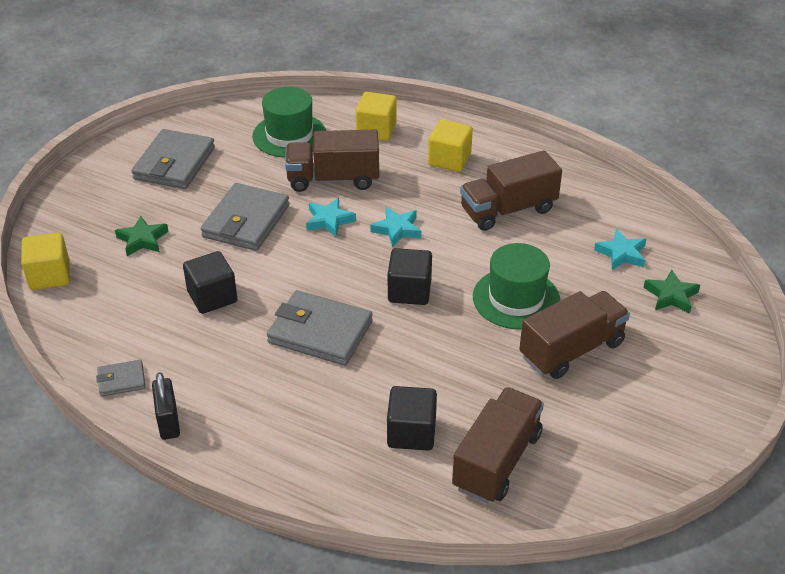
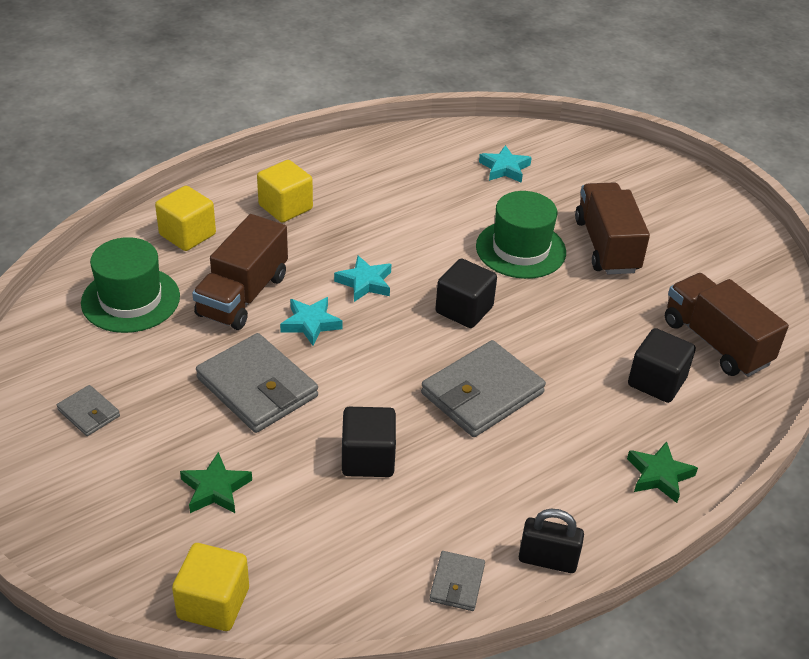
camera: 65 degrees left, 0 degrees up
(174, 163) = (89, 413): grey wallet -> grey wallet, size x0.49
(508, 210) = (394, 203): brown truck -> none
(671, 296) = (575, 167): green star -> green star (659, 475)

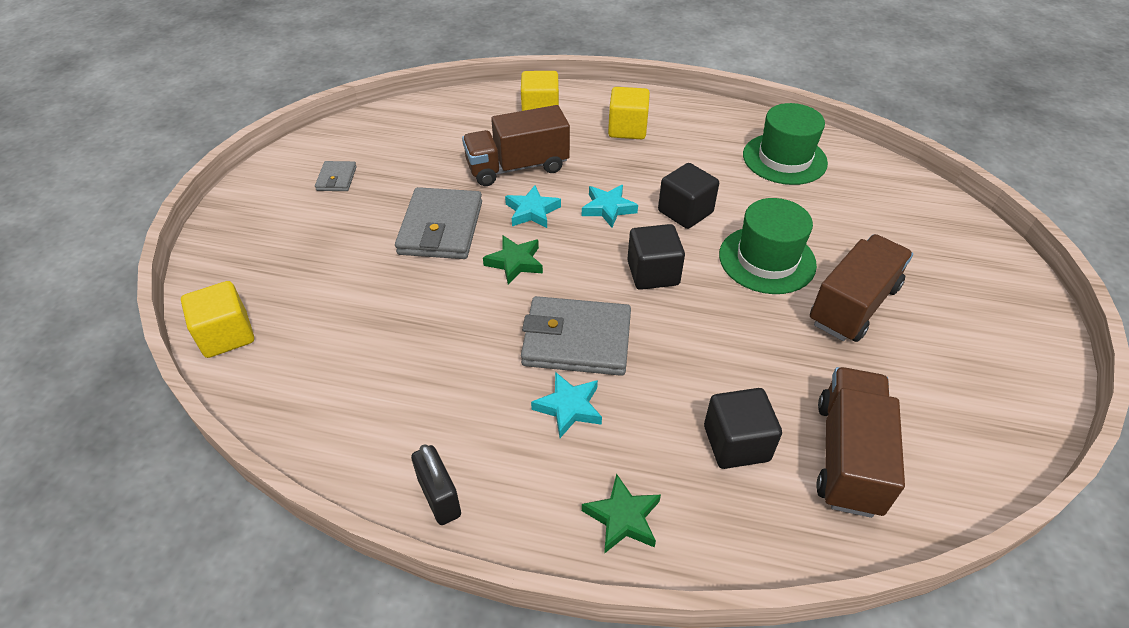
camera: 50 degrees right, 5 degrees up
(130, 299) = (452, 130): green hat -> green hat (784, 159)
(215, 489) = (328, 270): green star -> green star (515, 262)
(368, 458) = (435, 323): black cube -> black cube (685, 212)
(457, 583) = (360, 454): grey wallet -> none
(504, 168) = (843, 193): turquoise star -> turquoise star (569, 407)

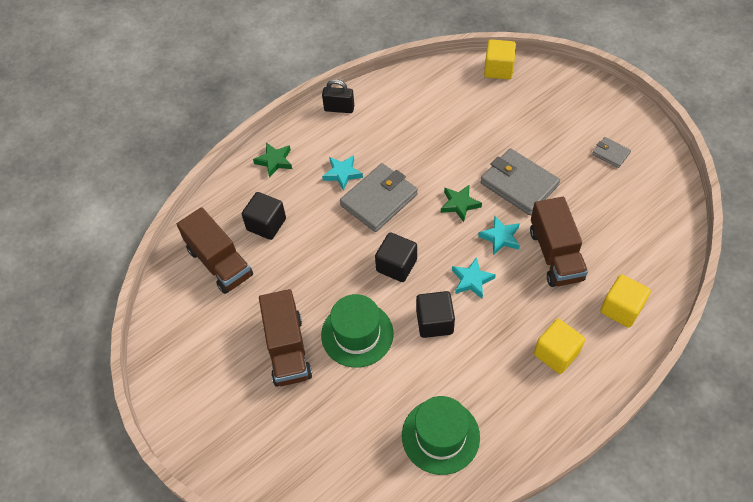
camera: 130 degrees right, 10 degrees up
(517, 167) = (555, 255): brown truck -> brown truck turned 150 degrees clockwise

